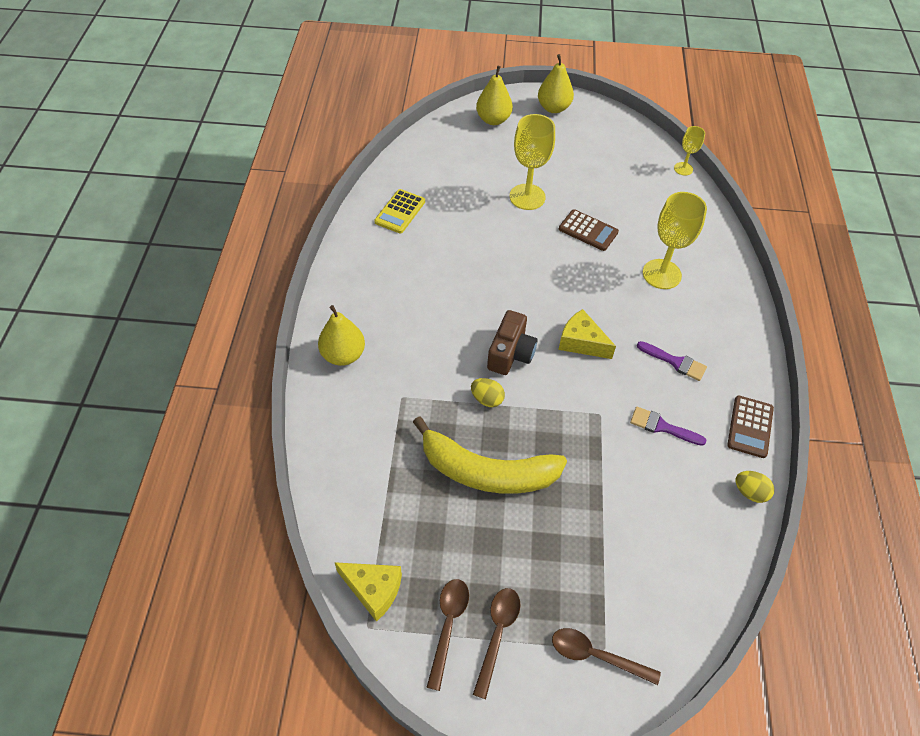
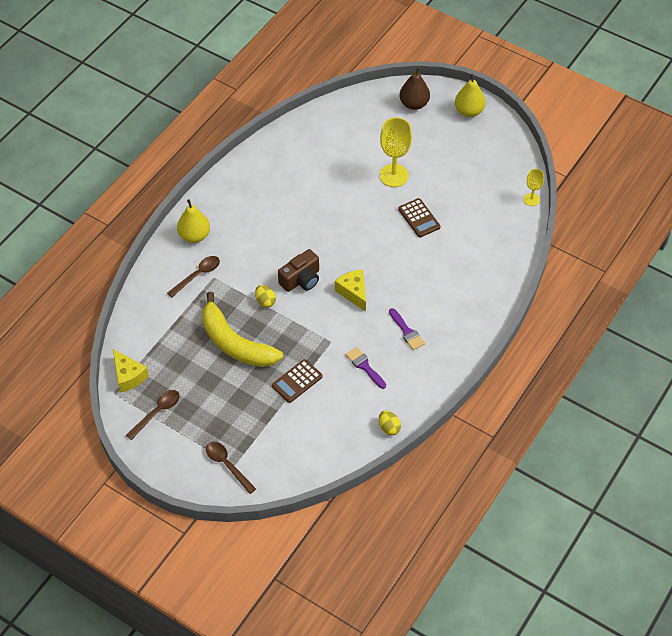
camera: 30 degrees right, 0 degrees up
(400, 212) = (295, 151): yellow calculator -> none
(493, 120) = (414, 104): yellow pear -> brown pear
(497, 634) = (180, 429): brown spoon -> brown spoon (197, 275)
(661, 274) = (447, 270): yellow goblet -> none
(750, 427) = (423, 392): brown calculator -> brown calculator (297, 381)

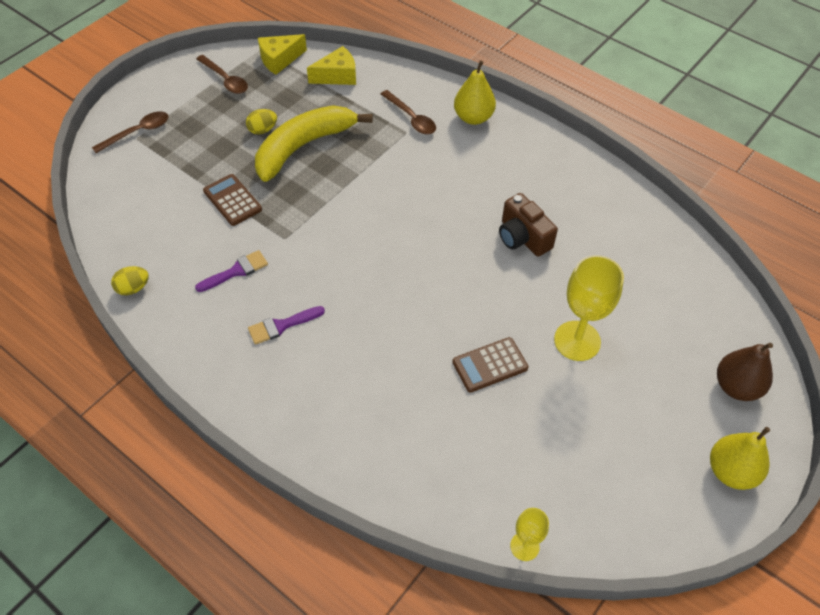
camera: 95 degrees right, 0 degrees up
(265, 301) = (361, 178): yellow egg -> yellow egg (262, 130)
(301, 279) = (391, 215): brown camera -> brown camera (522, 237)
(353, 292) = (361, 270): yellow cheese -> yellow cheese (337, 76)

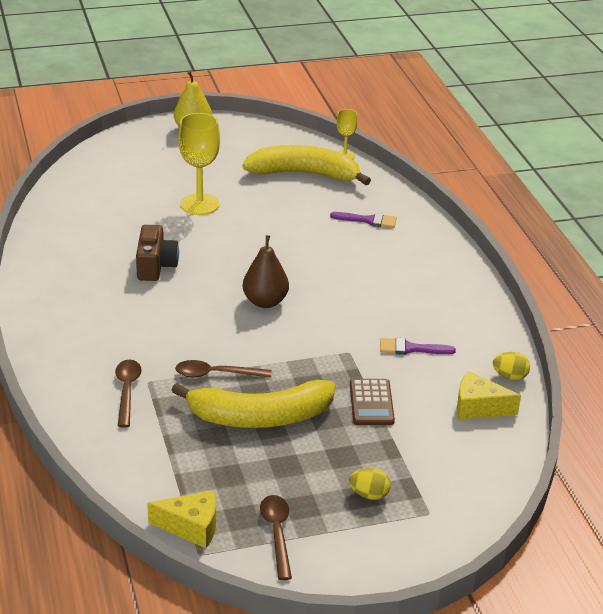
camera: 145 degrees left, 20 degrees down
(137, 132) = (424, 519): brown spoon -> brown spoon (216, 374)
(262, 130) = (285, 453): yellow egg -> yellow egg (369, 495)
(281, 326) = (402, 300): purple brush -> purple brush (368, 220)
(337, 76) = (148, 472): yellow cheese -> yellow cheese (478, 407)
(473, 117) = (69, 363): yellow pear -> none
(490, 365) = (273, 219): brown calculator -> none
(531, 469) = (305, 174): none -> yellow banana
(736, 386) = (134, 149): brown pear -> brown pear (265, 302)

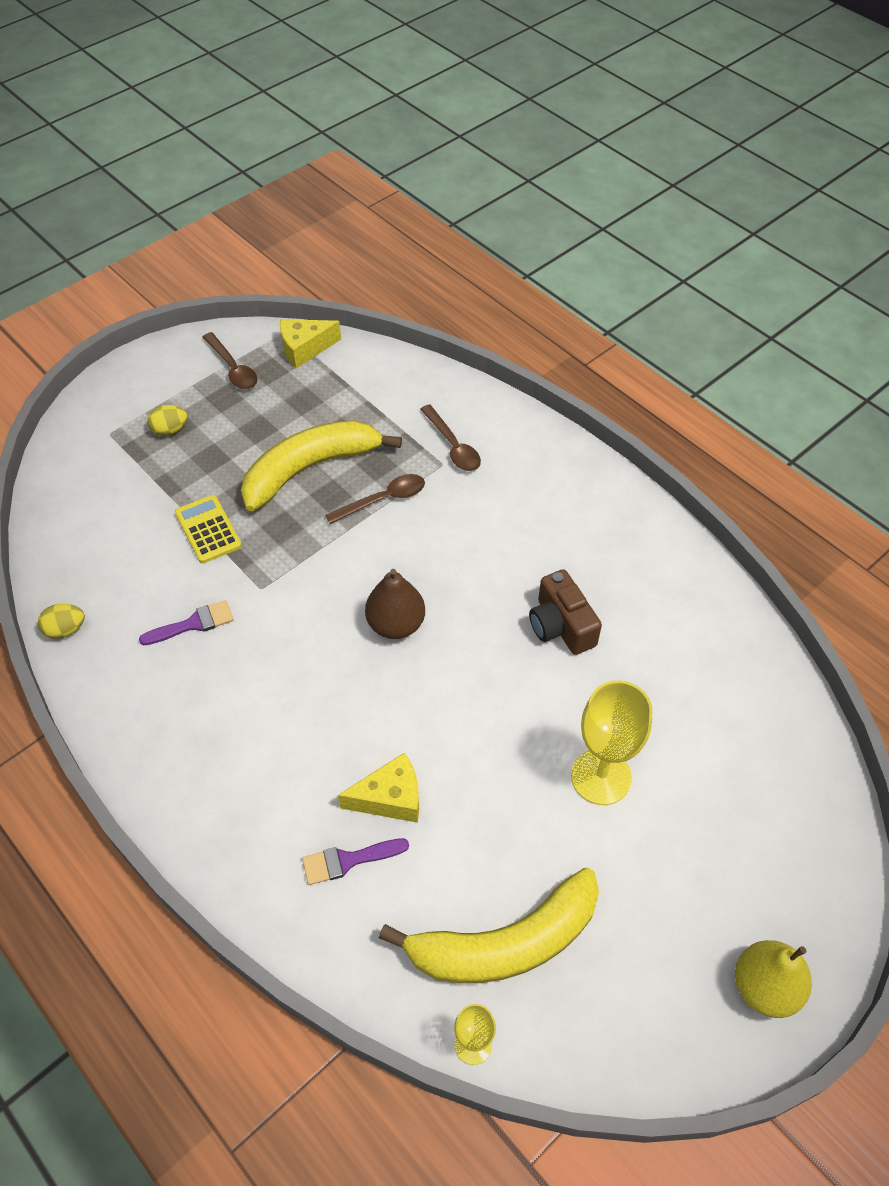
camera: 155 degrees right, 20 degrees up
(371, 403) = (208, 529): brown calculator -> yellow calculator
(478, 407) = (92, 570): yellow cheese -> yellow cheese (390, 798)

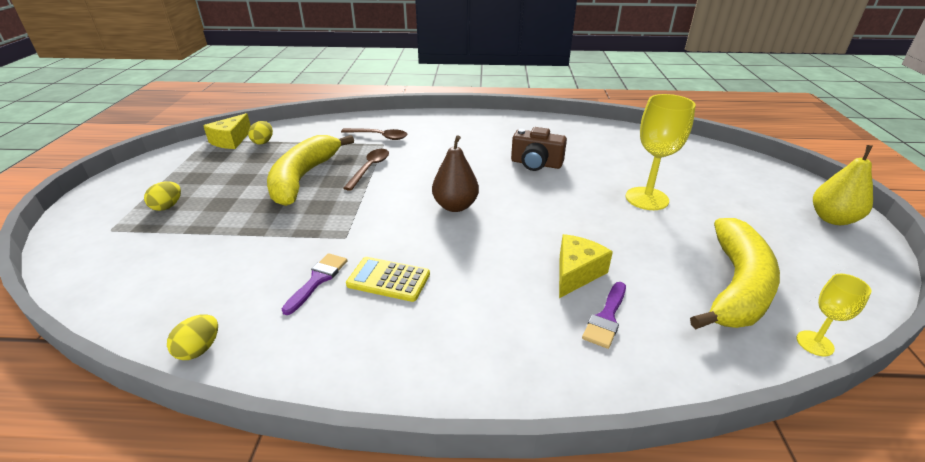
camera: 45 degrees left, 20 degrees down
(208, 529) = (264, 233): yellow calculator -> yellow calculator (388, 279)
(233, 368) = (186, 165): brown spoon -> none
(331, 373) = (263, 142): none -> yellow egg

